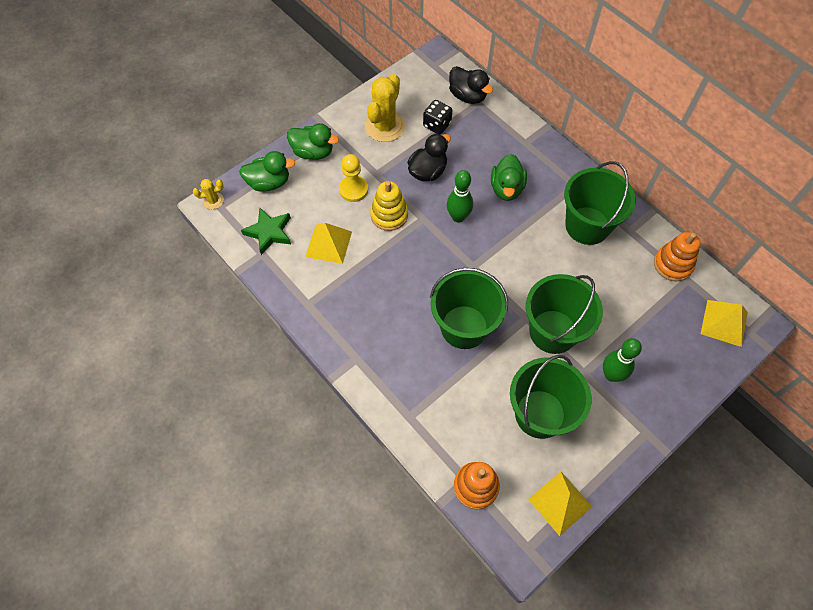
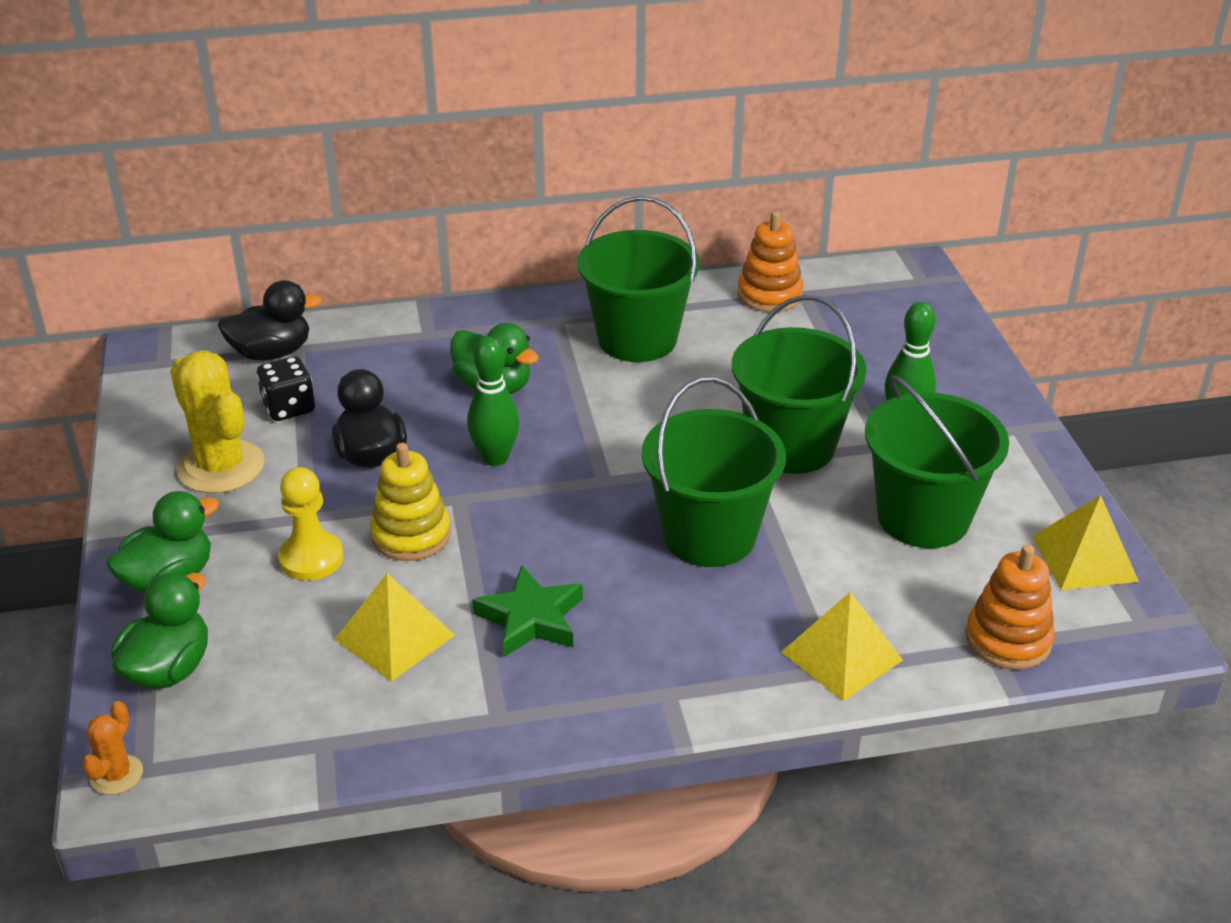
camera: 60 degrees left, 25 degrees down
(213, 200) = (116, 775): yellow cactus -> orange cactus
(269, 232) = (285, 714): green star -> green star (531, 619)
(724, 323) = (894, 294): yellow pyramid -> yellow pyramid (841, 656)

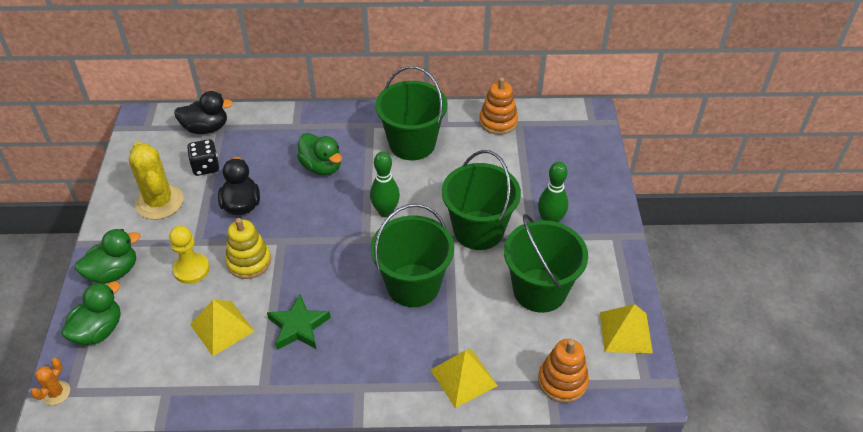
camera: 10 degrees right, 10 degrees up
(495, 458) = (309, 216): green bowling pin -> green bowling pin (385, 212)

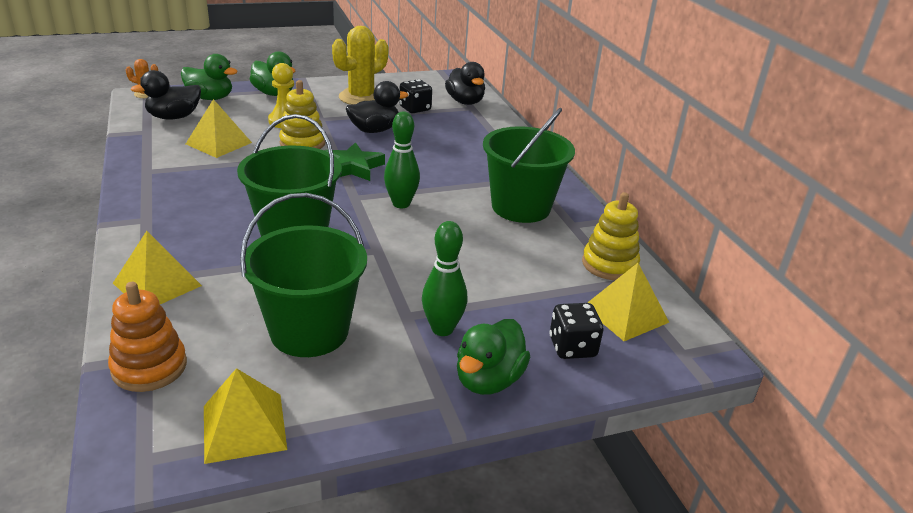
camera: 70 degrees right, 15 degrees down
(138, 365) = (174, 117): none -> black duck
(298, 326) = (224, 177): green star -> green star (352, 167)
(321, 167) = (449, 160): green duck -> green duck (488, 380)
(478, 230) = (399, 270): green bucket -> none
(498, 122) = (609, 264): orange stacking toy -> yellow stacking toy
(552, 132) = (625, 314): none -> yellow pyramid
(578, 166) = (572, 347): none -> black dice

